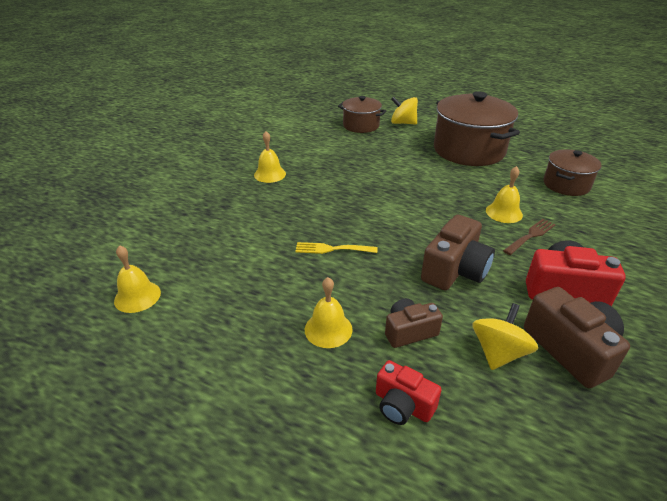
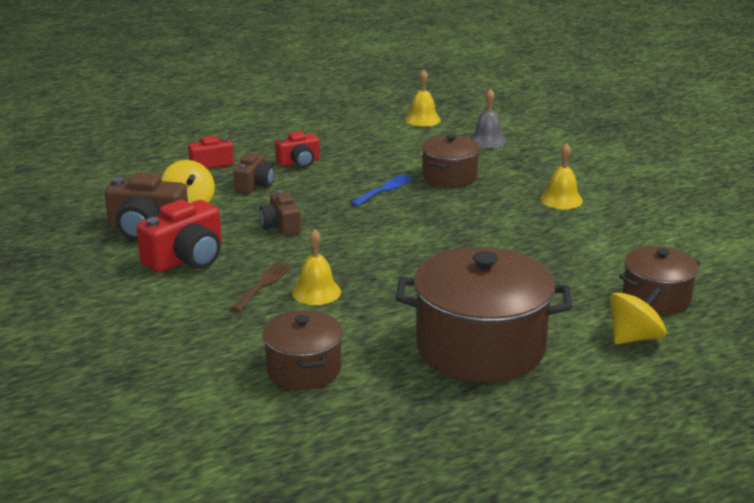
camera: 125 degrees right, 10 degrees down
(175, 236) = (487, 140): none -> grey bell
(274, 227) = (449, 177): none -> brown pot
(328, 329) = (299, 162): yellow bell -> red camera
(332, 249) = (384, 189): yellow fork -> blue fork
(455, 270) = (281, 226): brown camera -> brown camera, size x0.62
(530, 236) = (263, 284): brown fork -> brown fork turned 150 degrees counterclockwise

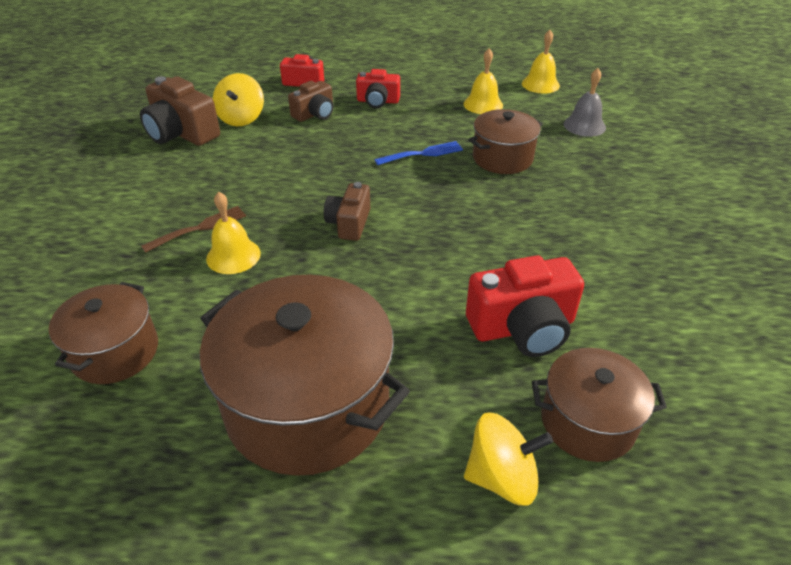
camera: 30 degrees right, 15 degrees up
(186, 259) = (174, 176): red camera -> red camera (523, 327)
(281, 226) = (287, 166): brown camera -> brown camera (349, 223)
(561, 199) = (598, 225): yellow bell -> yellow bell (483, 104)

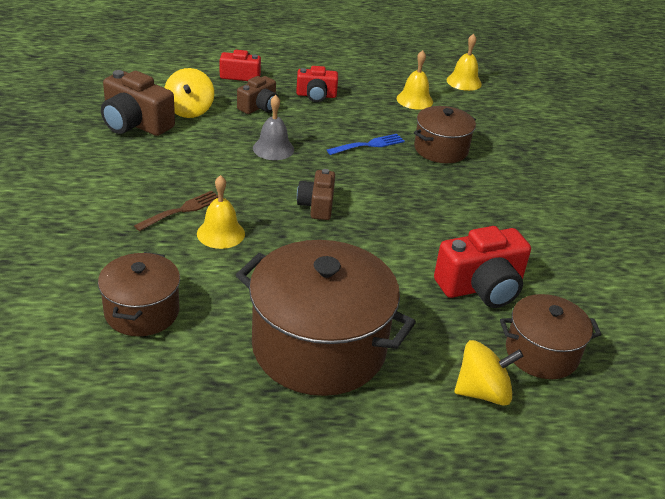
camera: 10 degrees left, 5 degrees down
(584, 125) = (508, 121): grey bell -> grey bell (273, 148)

